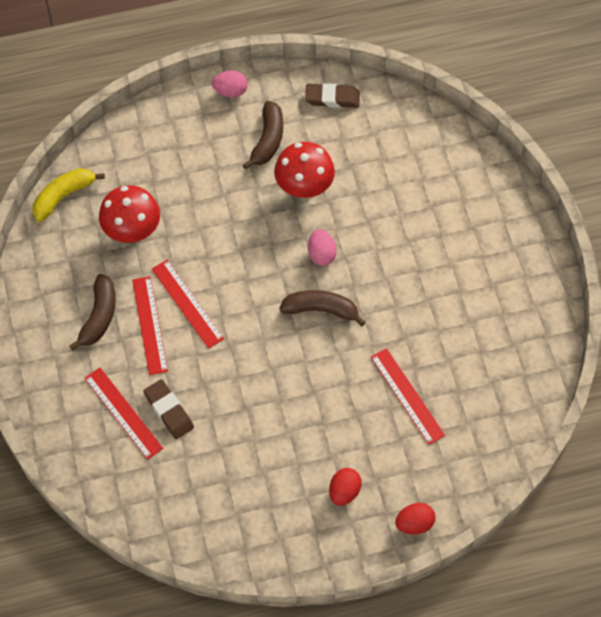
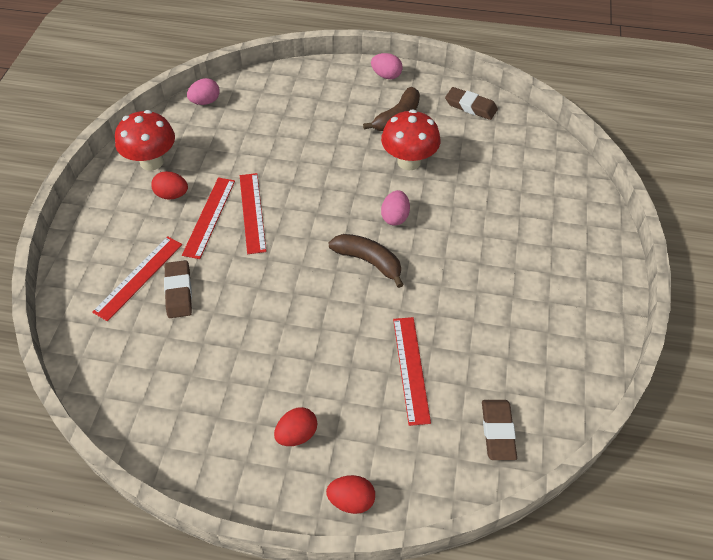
camera: 25 degrees right, 10 degrees down
(64, 196) = (205, 102): yellow banana -> pink egg
(99, 316) = (172, 195): brown banana -> red egg
(123, 413) = (138, 277): red ruler -> red ruler turned 45 degrees clockwise
(132, 231) = (243, 143): red mushroom -> red mushroom (152, 162)
(500, 419) = (498, 431): none -> brown eraser

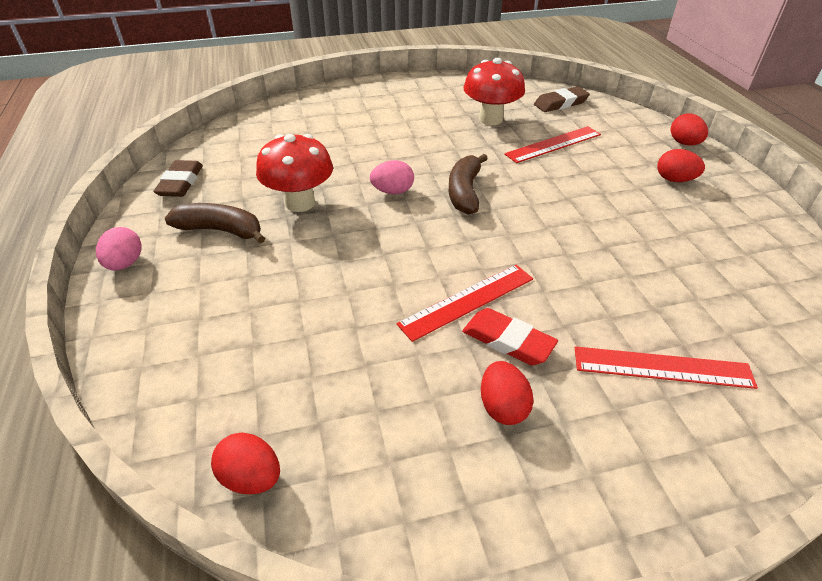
camera: 115 degrees left, 10 degrees down
(152, 162) = (453, 481): red mushroom -> red mushroom (490, 119)
(179, 291) = (638, 316): brown eraser -> none
(205, 102) = (251, 477): pink egg -> red egg
(209, 217) = (508, 341): red ruler -> red eraser

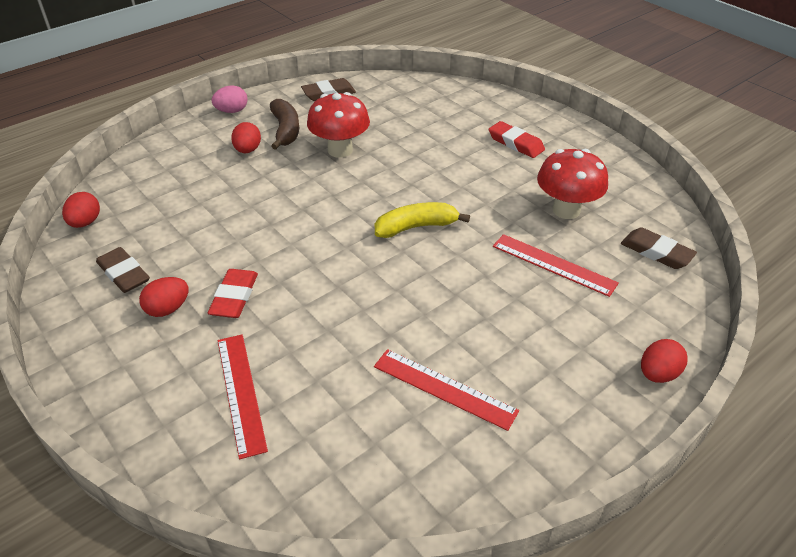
camera: 65 degrees right, 0 degrees up
(383, 111) = (516, 143): none -> red eraser
(392, 191) = (388, 188): pink egg -> none
(407, 444) = (124, 274): none -> brown eraser
(465, 192) = (416, 227): brown banana -> yellow banana
(467, 301) = (269, 265): red ruler -> red ruler (444, 388)
(674, 180) = (557, 373): red egg -> red egg (248, 150)

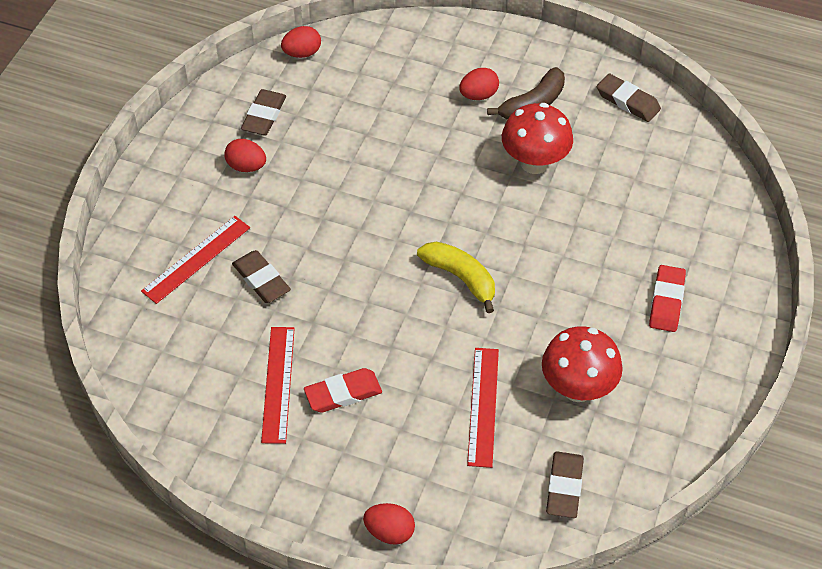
camera: 60 degrees right, 10 degrees up
(232, 111) = (531, 46): pink egg -> none
(234, 297) = (286, 199): red eraser -> red eraser (343, 393)
(311, 351) = (261, 280): none -> brown eraser

